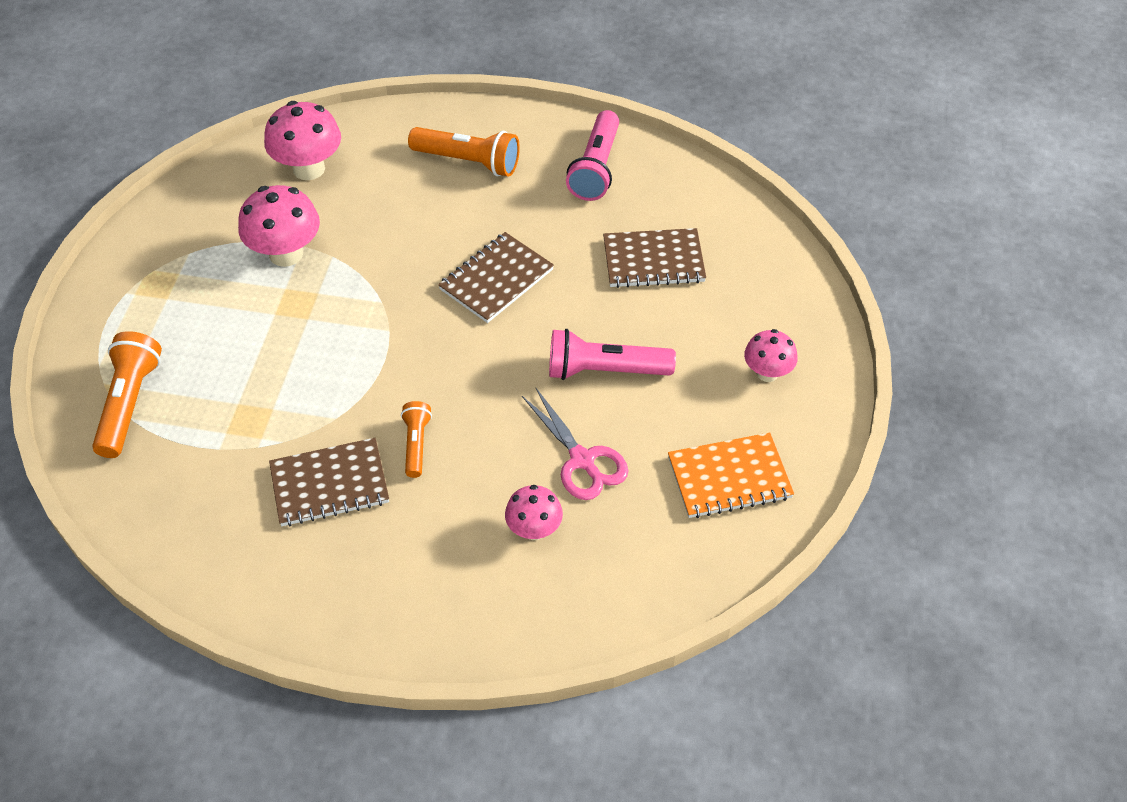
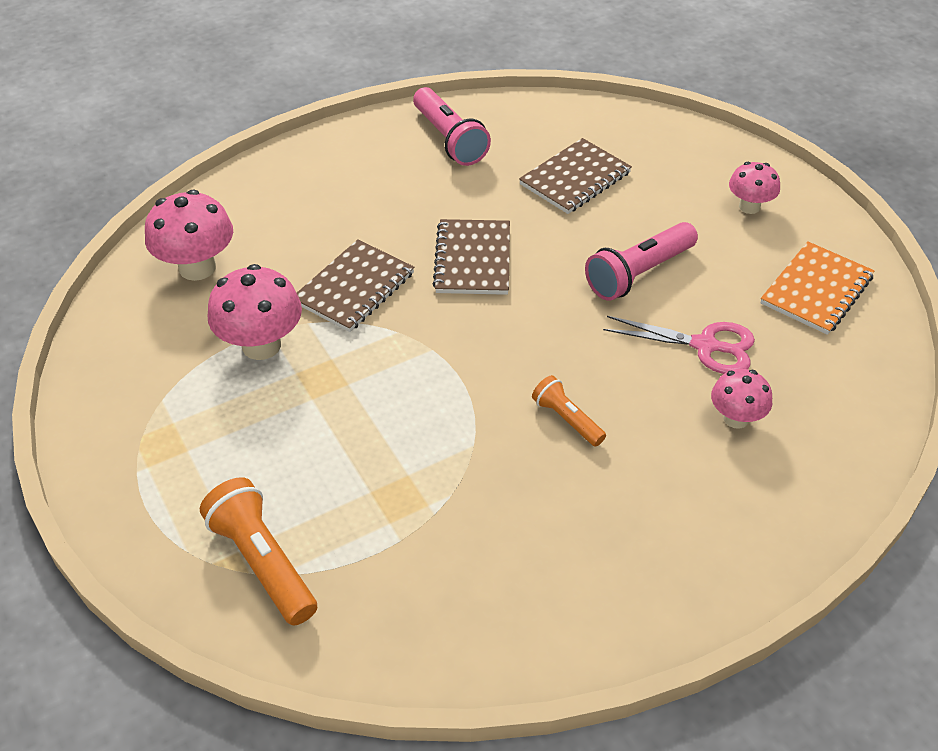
camera: 40 degrees left, 5 degrees down
(329, 484) = (536, 499): brown notebook -> brown notebook (354, 288)
(468, 162) = (338, 188): orange flashlight -> none

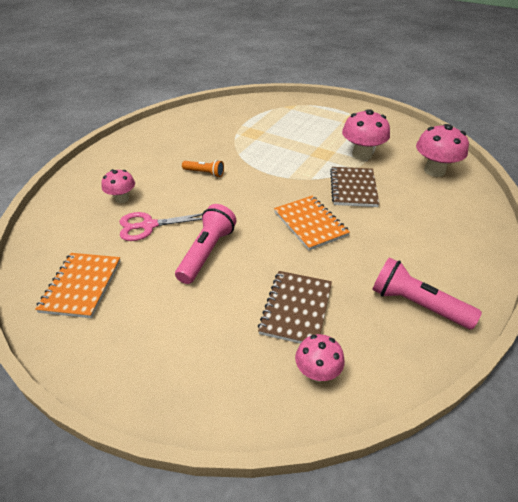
camera: 150 degrees right, 5 degrees down
(263, 562) = (281, 109): orange flashlight -> none
(472, 259) = (310, 224): brown notebook -> orange notebook
(749, 206) = (145, 341): pink mushroom -> pink mushroom (317, 372)

